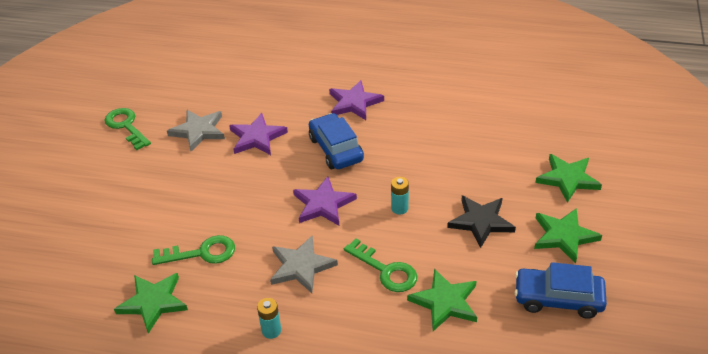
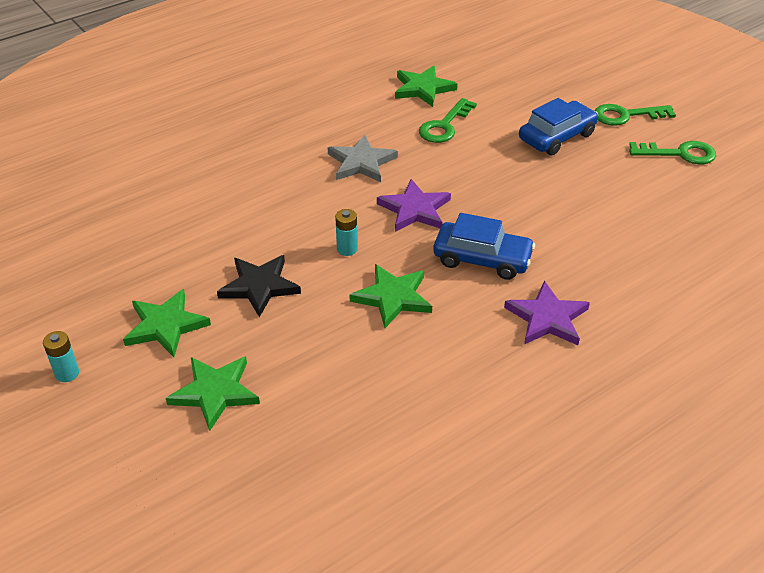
camera: 130 degrees right, 0 degrees up
(198, 131) = (620, 190): grey star -> none
(257, 137) = (566, 219): purple star -> none
(271, 330) = (323, 122): turquoise battery -> turquoise battery (67, 373)
(386, 270) = (294, 199): green key -> green key (626, 115)
(445, 302) = (220, 209): green star -> green star (393, 297)
(558, 299) = (126, 268): blue car -> blue car (557, 136)

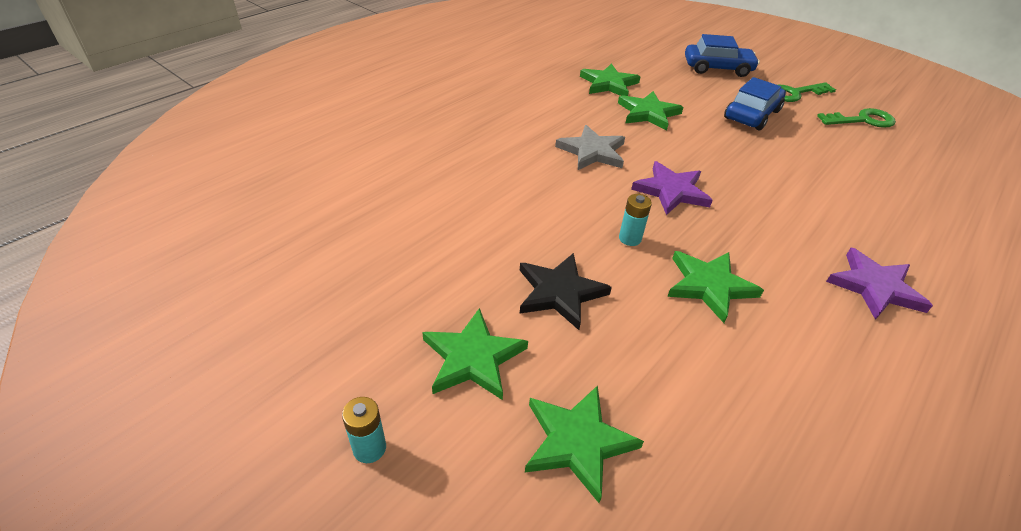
camera: 15 degrees left, 0 degrees up
(444, 126) = (648, 113): green key -> green star
(482, 259) = (768, 233): blue car -> blue car (717, 68)

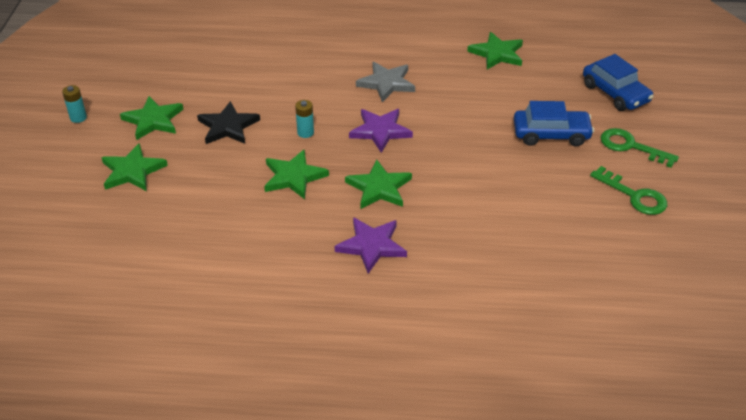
camera: 55 degrees right, 0 degrees up
(648, 113) = (477, 86): green star -> green star (379, 188)

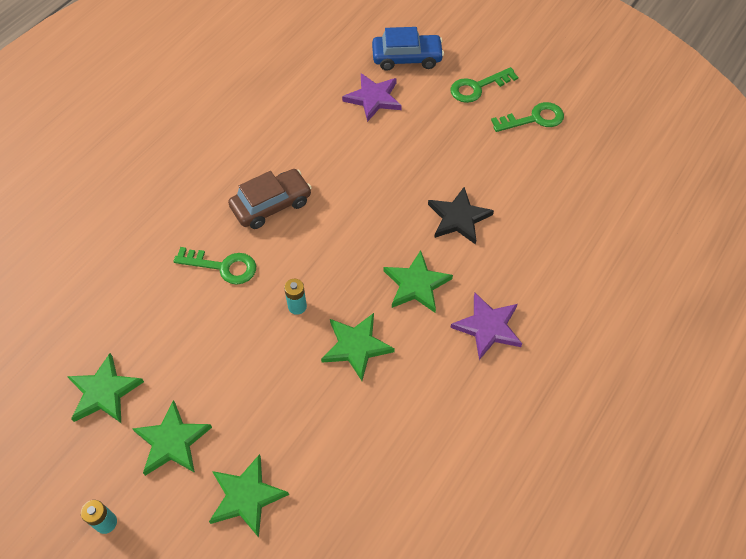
camera: 60 degrees left, 15 degrees up
(228, 127) = (237, 371): black star -> black star (458, 218)
(310, 84) = (223, 266): none -> green key
(380, 131) = (338, 244): purple star -> purple star (373, 98)
(386, 83) = (271, 205): grey star -> brown car
(497, 54) = (293, 102): green star -> green star (104, 392)
(551, 134) = (428, 127): blue car -> none

